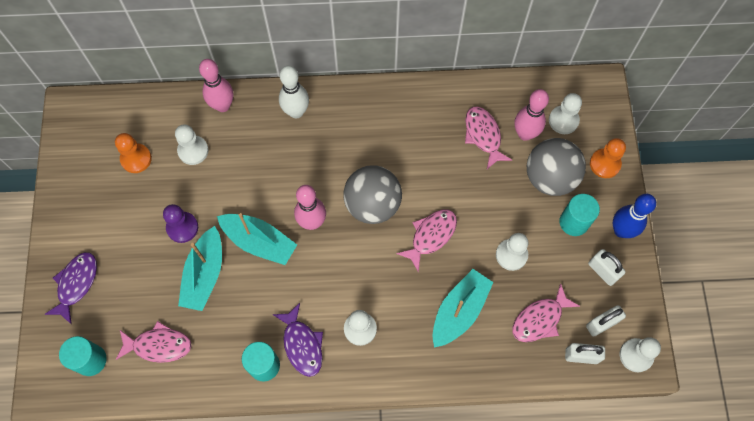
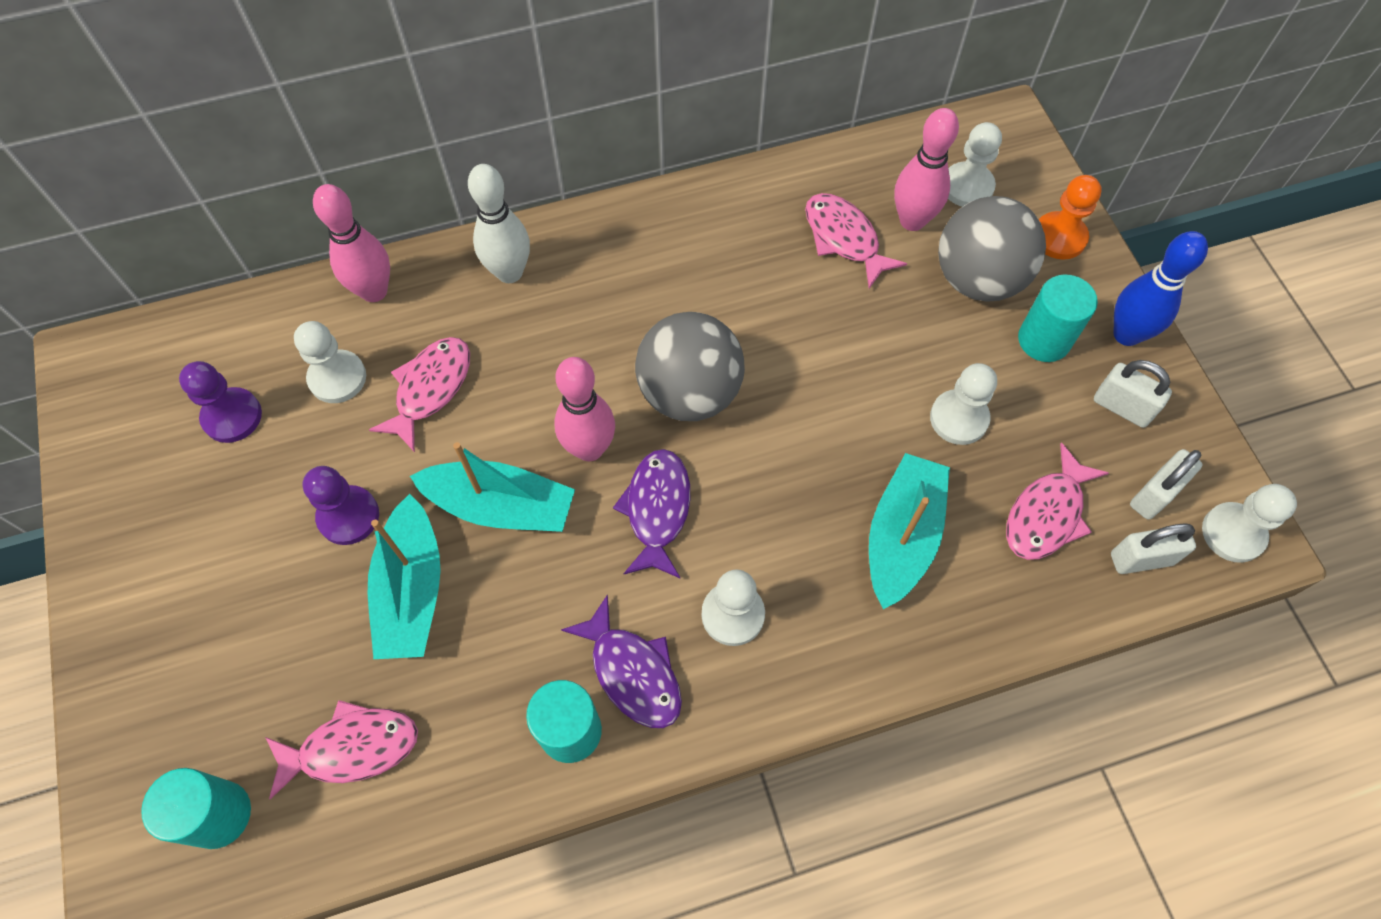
camera: 15 degrees left, 5 degrees down
(76, 284) = (159, 672): purple fish -> purple fish (657, 509)
(136, 159) = (232, 416): orange pawn -> purple pawn
(431, 236) = (809, 421): pink fish -> pink fish (430, 389)

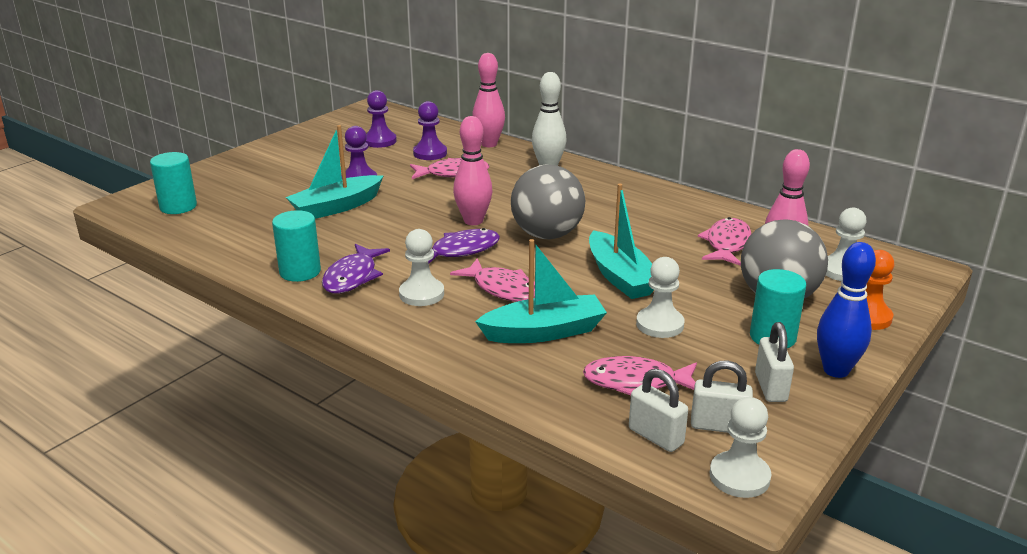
camera: 55 degrees right, 35 degrees down
(337, 378) = (430, 153): white pawn -> purple pawn
(352, 748) = (238, 223): pink fish -> pink fish (503, 289)
(501, 506) = (409, 211): turquoise boat -> turquoise boat (620, 277)

